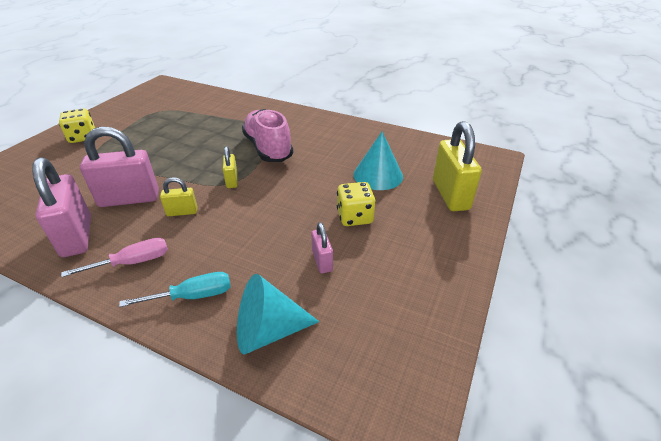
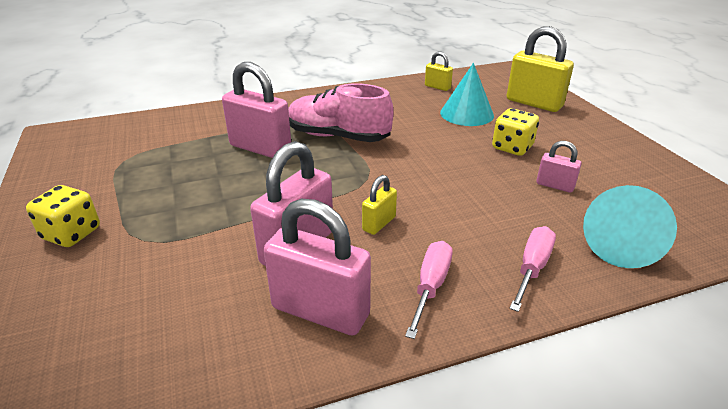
camera: 45 degrees left, 5 degrees down
(192, 296) = (532, 268): turquoise screwdriver -> pink screwdriver
(219, 135) = (260, 148): none -> pink padlock
(232, 181) = (365, 176): yellow padlock -> yellow padlock (437, 87)

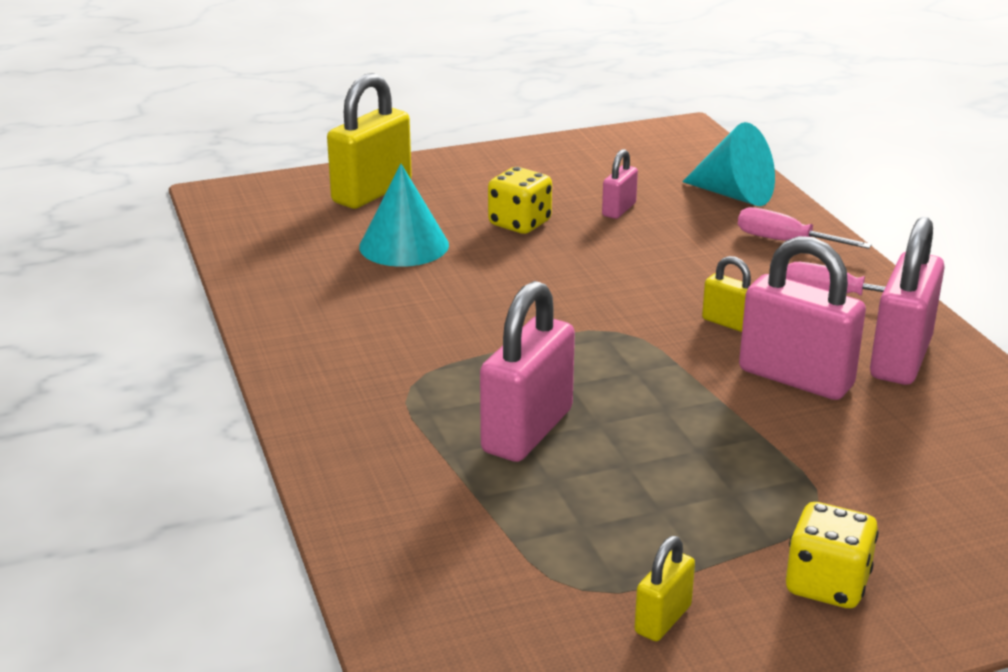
camera: 90 degrees left, 5 degrees down
(338, 136) = (482, 357): pink shoe -> none
(437, 87) = (285, 262): yellow padlock -> yellow padlock (663, 619)

